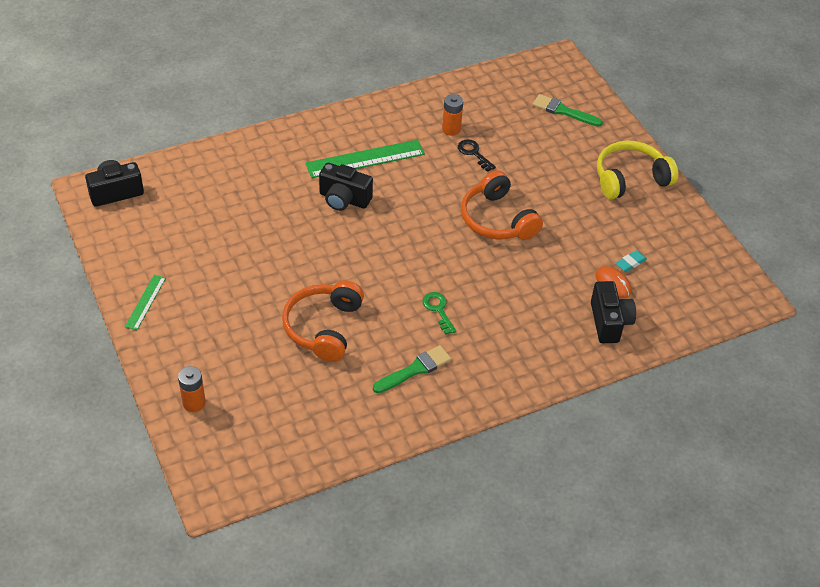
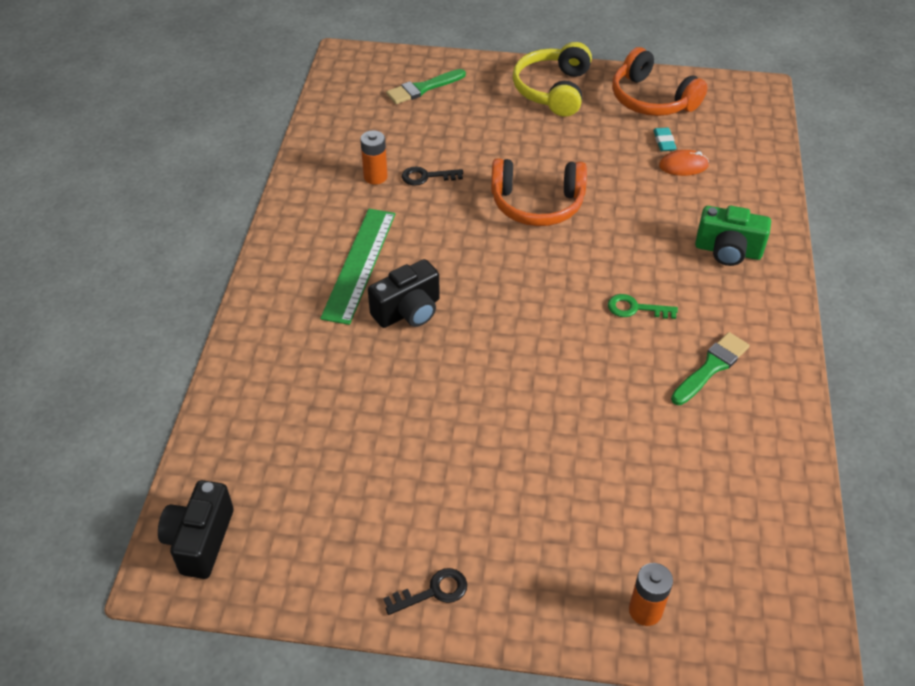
camera: 55 degrees left, 0 degrees up
(145, 302) = (433, 591): green ruler -> black key
(323, 327) = (598, 420): orange headphones -> orange headphones (651, 99)
(415, 369) = (711, 367): green brush -> green brush turned 45 degrees clockwise
(540, 341) = (728, 251): none -> green camera
(609, 322) = (732, 192): black camera -> none

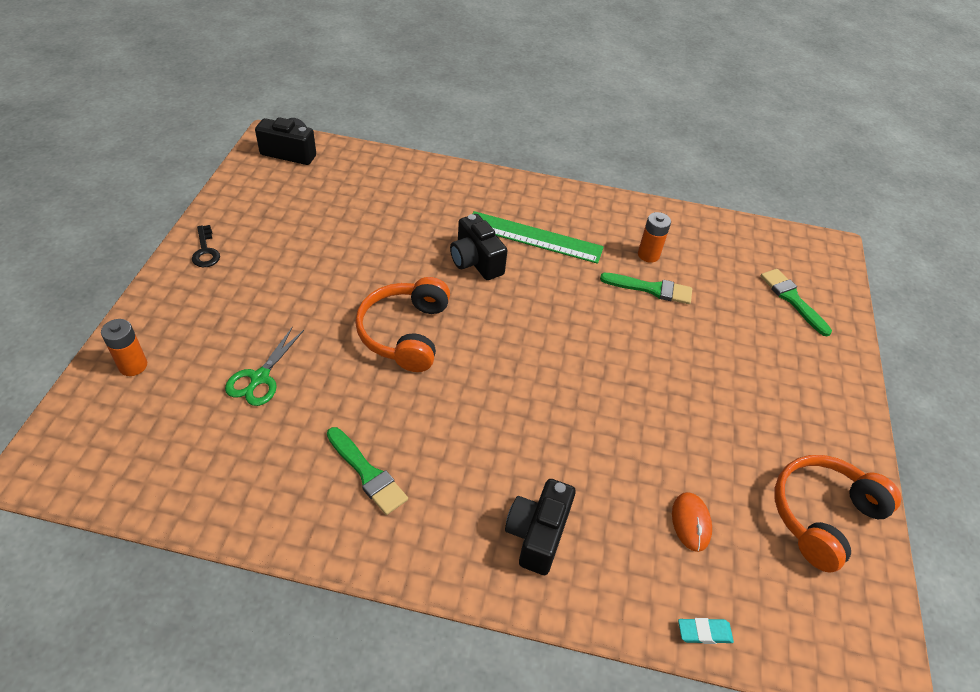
camera: 90 degrees right, 0 degrees up
(426, 177) = (651, 289): black key -> green brush
(537, 204) = (615, 368): orange headphones -> orange headphones (405, 333)
(553, 90) = (817, 412): yellow headphones -> none
(627, 477) = (260, 378): none -> green scissors
(635, 308) = (458, 424): green key -> none
(664, 142) = (735, 511): turquoise eraser -> turquoise eraser (704, 632)
(728, 251) = (537, 534): green camera -> black camera

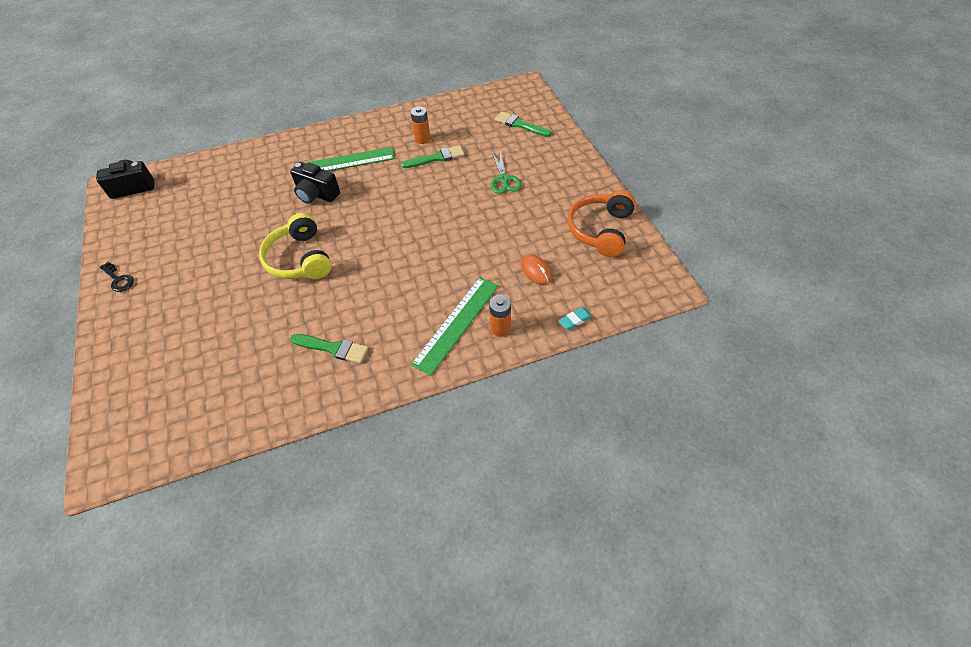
camera: 25 degrees left, 5 degrees up
(133, 366) = (122, 375): orange battery -> orange battery (500, 328)
(260, 378) = (220, 334): green scissors -> green scissors (504, 179)
(405, 333) = (300, 259): orange headphones -> yellow headphones
(537, 534) = (456, 323): black camera -> green ruler

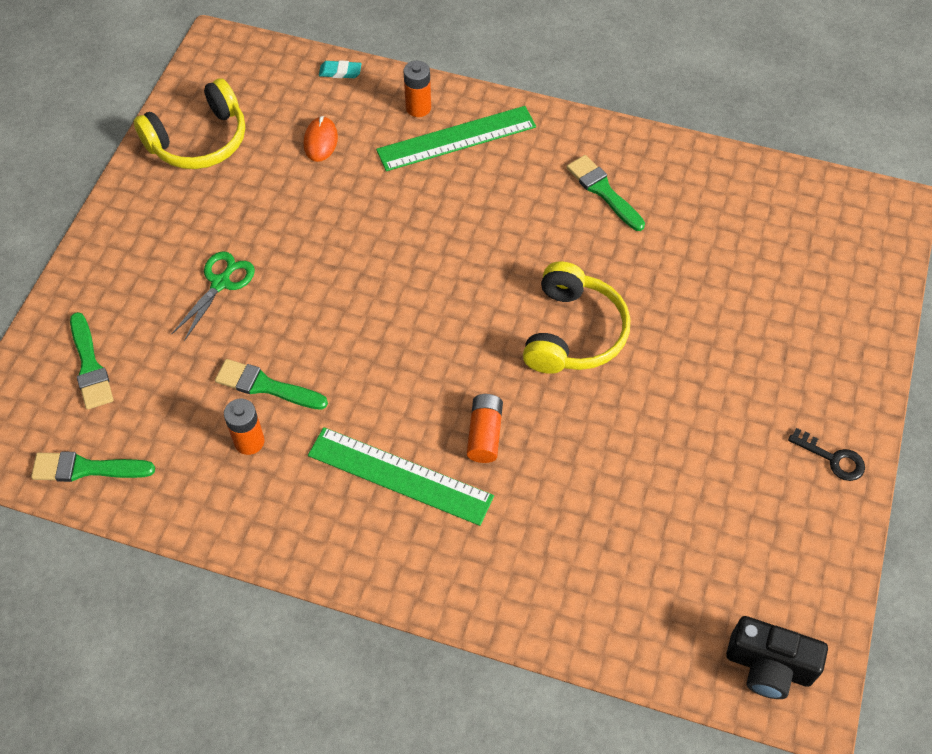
camera: 145 degrees left, 5 degrees up
(118, 279) = (833, 458): black key -> black key turned 135 degrees clockwise
(316, 194) = (484, 434): black camera -> orange battery
(478, 101) = (86, 468): none -> green brush
(600, 230) = (199, 141): orange headphones -> yellow headphones

